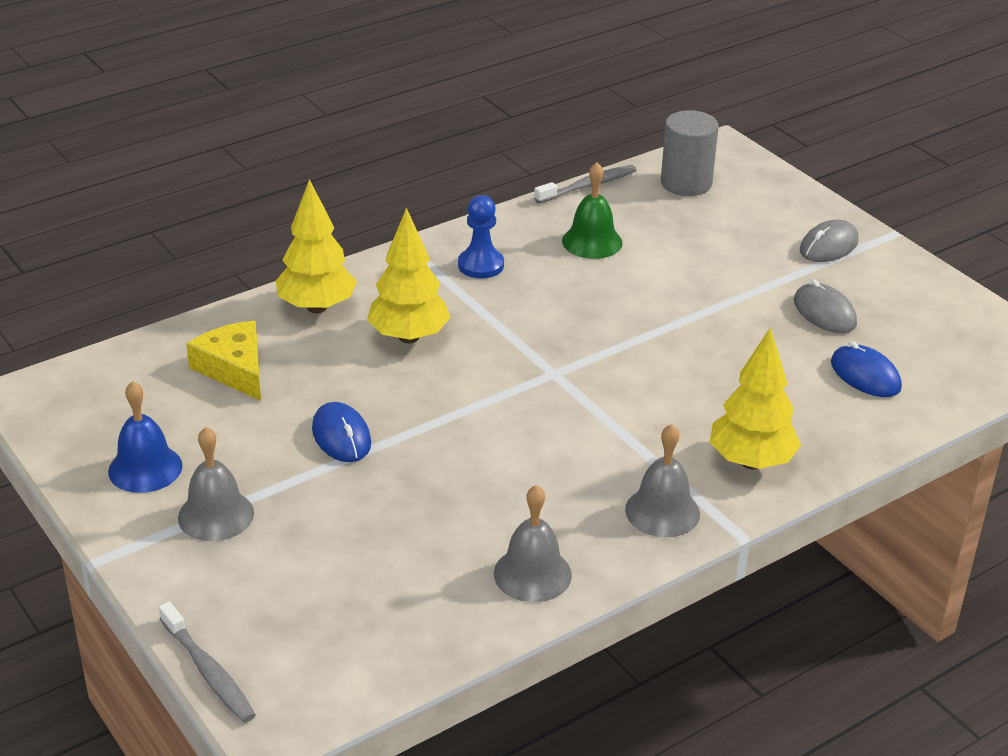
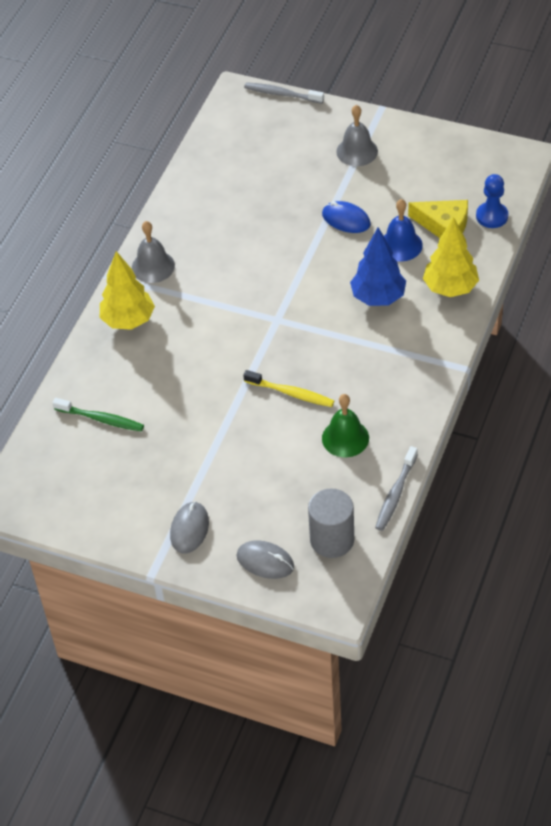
camera: 150 degrees right, 15 degrees up
(145, 468) = (416, 153): blue bell -> blue bell (400, 245)
(409, 337) = (378, 297): yellow tree -> blue tree
(481, 265) = (393, 375): blue pawn -> blue pawn (492, 216)
(532, 574) = (188, 202): grey bell -> none
(611, 300) = (291, 393): none -> yellow toothbrush
(824, 312) = (155, 459): grey mouse -> grey mouse (265, 561)
(865, 375) = (101, 419): blue mouse -> green toothbrush

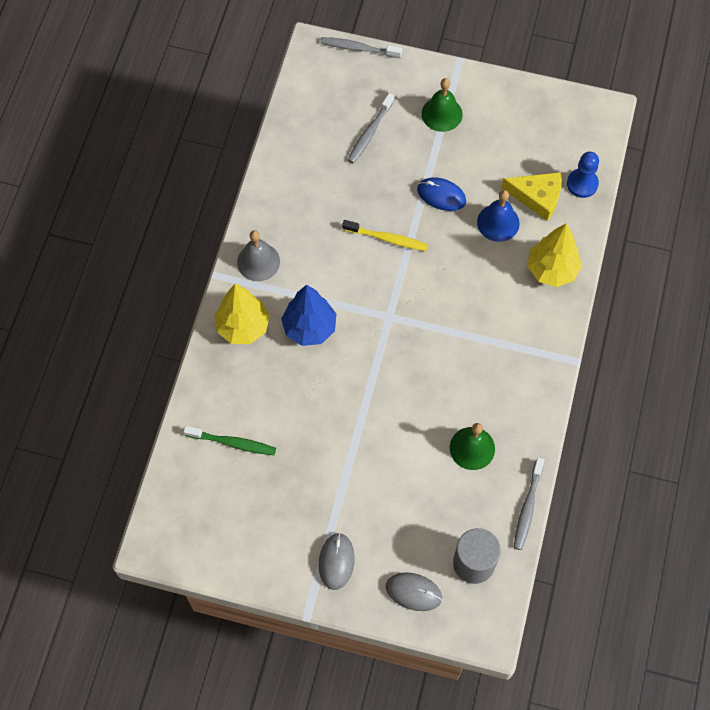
camera: 10 degrees left, 15 degrees up
(282, 164) = (370, 132): none -> grey toothbrush
(291, 393) = (413, 401): yellow toothbrush -> yellow toothbrush (387, 239)
(357, 151) = (442, 114): grey bell -> green bell
(378, 297) = (484, 285): blue tree -> blue tree (309, 328)

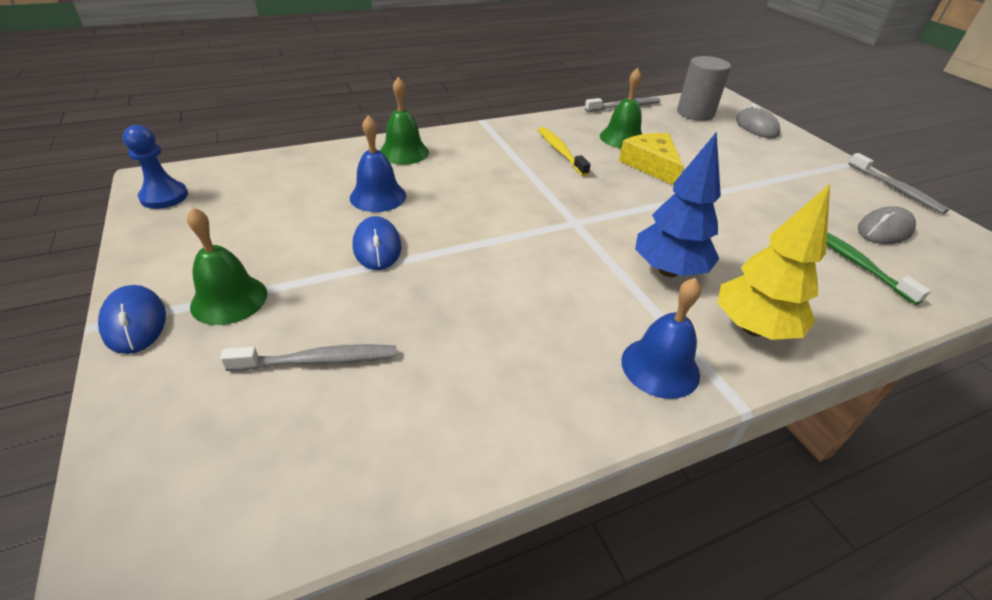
camera: 130 degrees left, 25 degrees down
(258, 262) = (660, 367): grey bell -> blue bell
(336, 561) = (807, 163): grey mouse -> grey mouse (884, 230)
(358, 48) = (100, 483): grey toothbrush -> grey toothbrush (896, 189)
(387, 239) = (484, 263): yellow toothbrush -> yellow toothbrush (560, 151)
(450, 74) = (134, 322): none -> blue mouse
(537, 197) = (319, 184): yellow cheese -> yellow cheese (651, 165)
(552, 270) = (404, 152): yellow tree -> green bell
(582, 184) = (277, 165): blue pawn -> blue pawn (164, 197)

